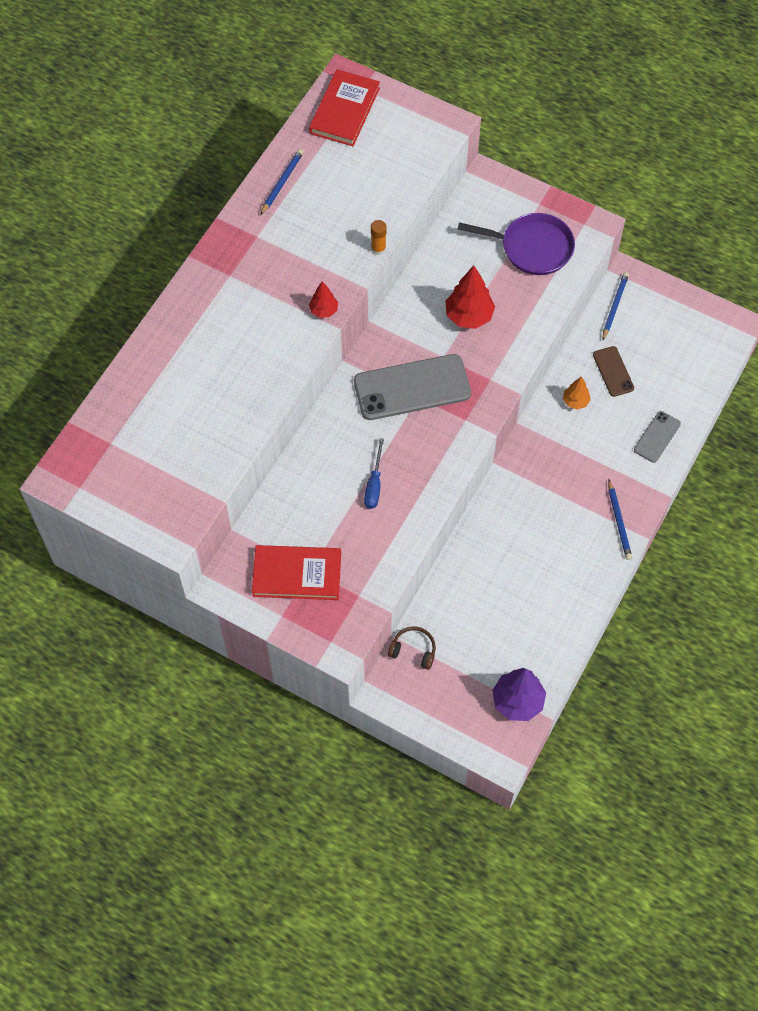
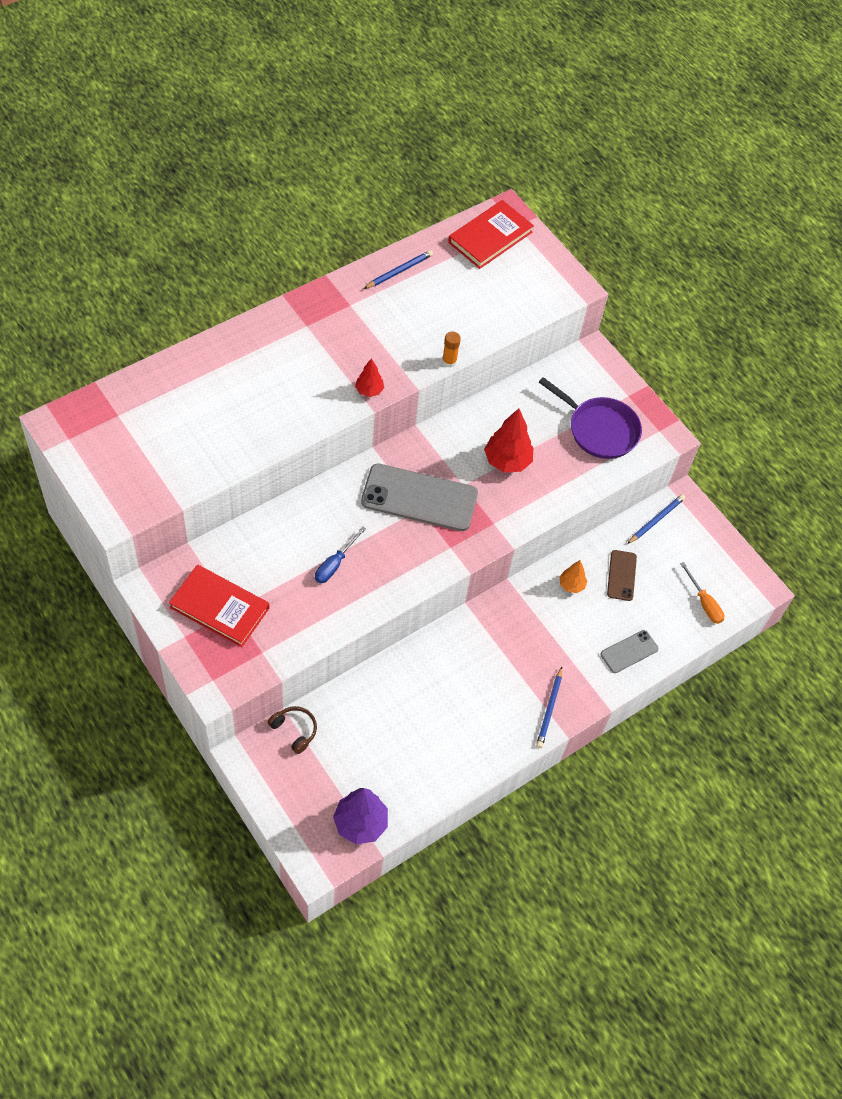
camera: 20 degrees right, 5 degrees down
(695, 362) = (704, 602): none -> orange screwdriver

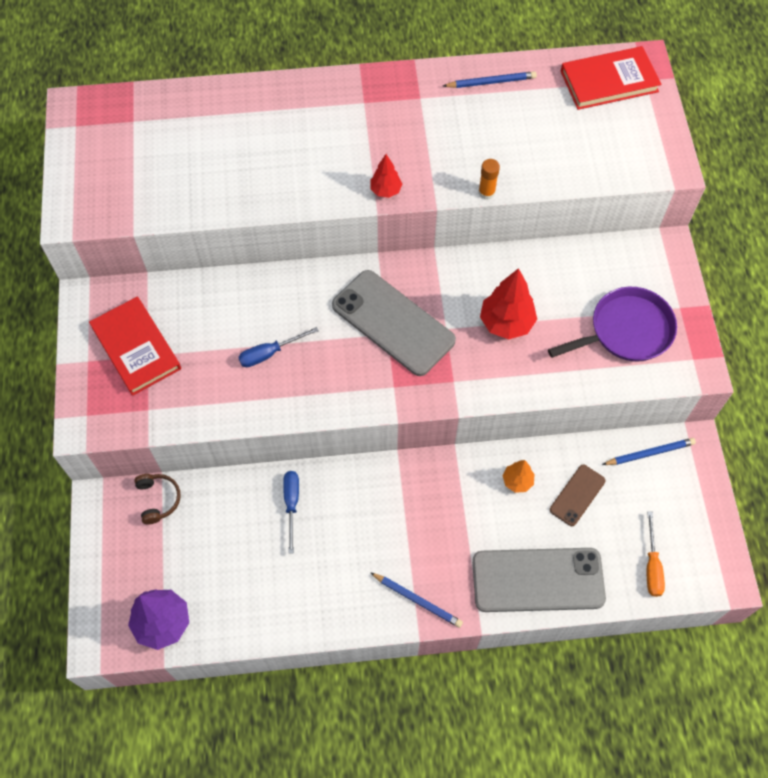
camera: 35 degrees right, 5 degrees up
(407, 683) = (291, 504): none -> blue screwdriver
(549, 709) = (417, 600): blue pencil -> blue pencil turned 105 degrees counterclockwise
(599, 429) = (626, 330): purple pan -> purple pan turned 90 degrees counterclockwise
(629, 651) = (538, 580): grey phone -> grey phone, size x1.98

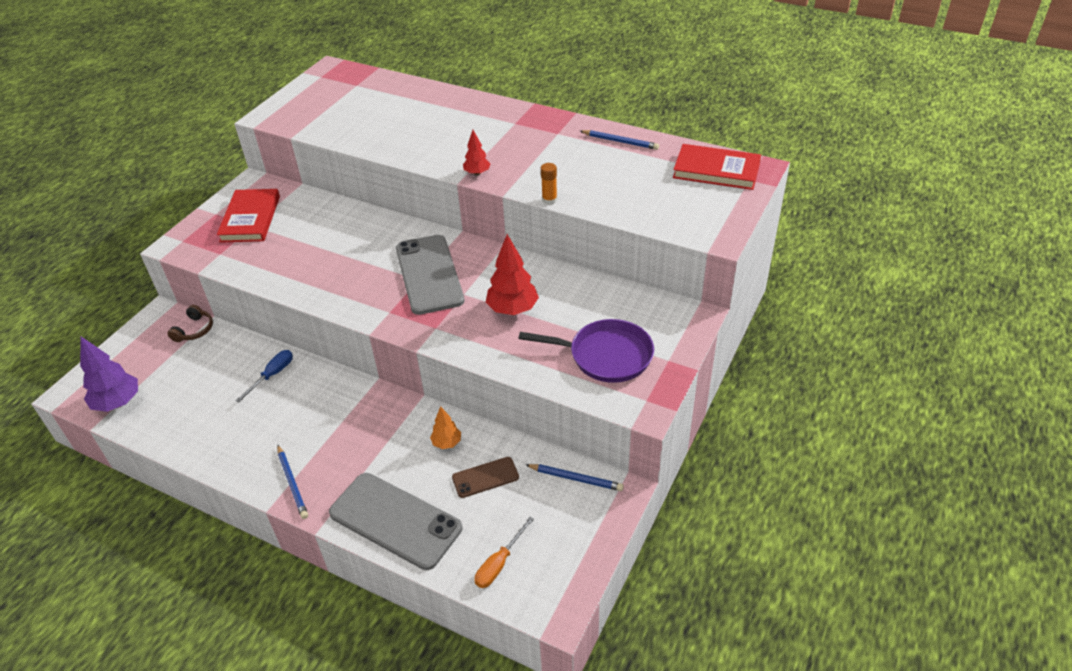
camera: 35 degrees right, 20 degrees down
(270, 353) = (328, 256): blue screwdriver -> none

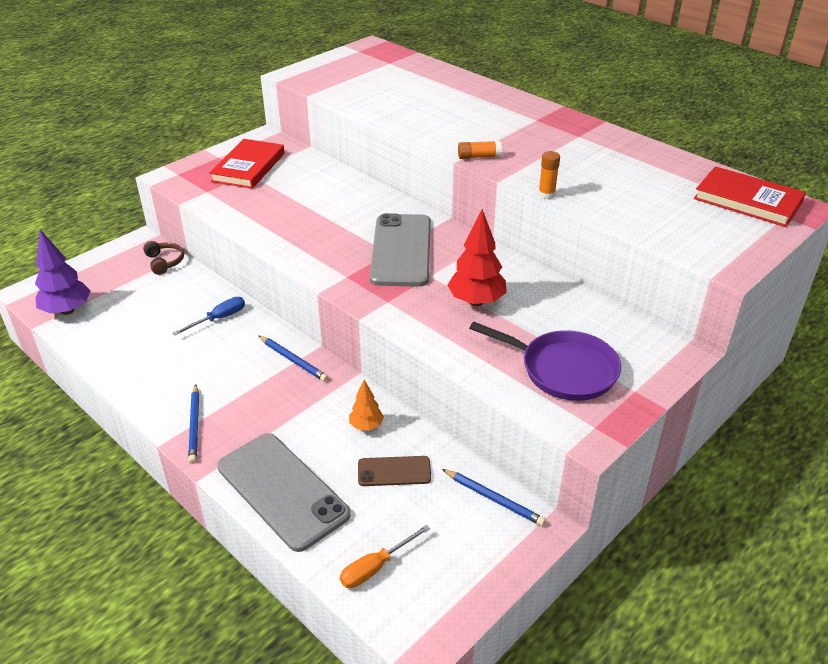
camera: 15 degrees right, 5 degrees down
(194, 330) = (164, 262): brown headphones -> brown headphones turned 60 degrees counterclockwise
(477, 173) = (479, 157): red tree -> orange glue stick
(620, 141) = (645, 155): blue pencil -> blue pencil (293, 360)

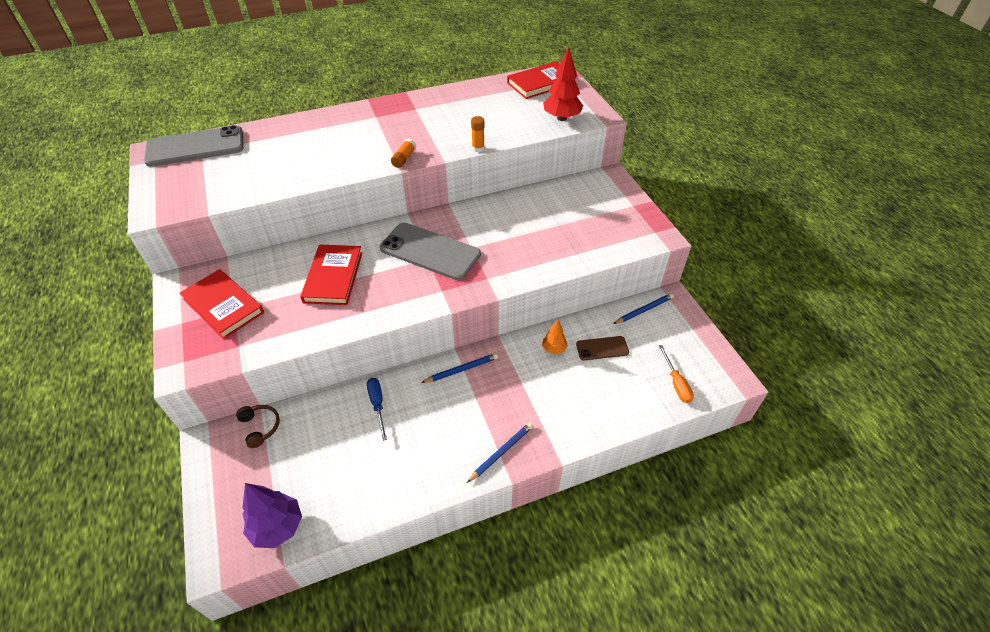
camera: 65 degrees left, 10 degrees up
(164, 262) = (260, 427): brown headphones -> brown headphones turned 60 degrees clockwise
(194, 425) = (501, 452): blue pencil -> blue pencil turned 60 degrees counterclockwise
(282, 490) = (593, 413): grey phone -> grey phone (195, 147)
(321, 207) = (333, 277): none -> red book
(394, 471) = (602, 348): brown phone -> brown phone turned 60 degrees clockwise
(476, 301) = (515, 236): red tree -> red tree (561, 118)
(563, 370) = (602, 225): purple pan -> none

